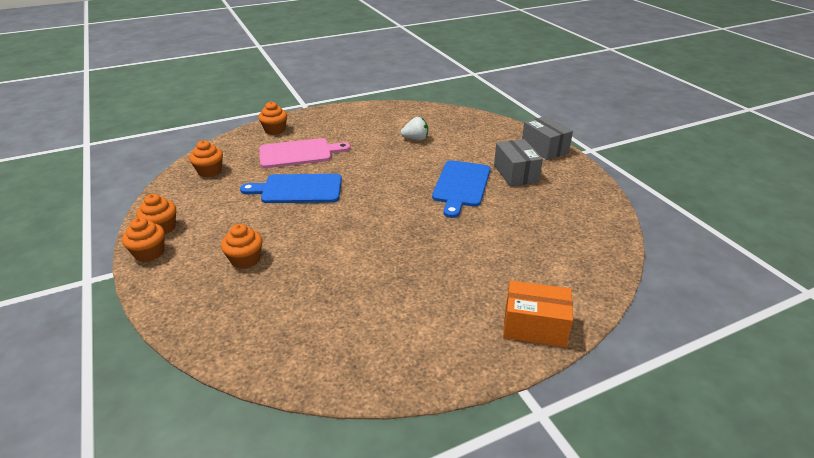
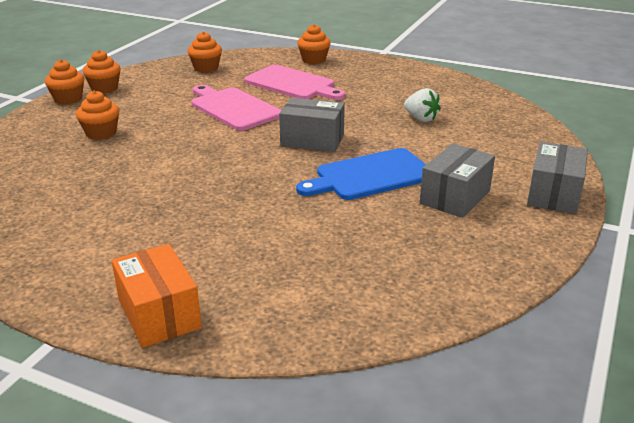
camera: 50 degrees right, 5 degrees down
(298, 189) = (233, 108): blue cutting board -> pink cutting board
(390, 183) = (312, 140): none -> grey box

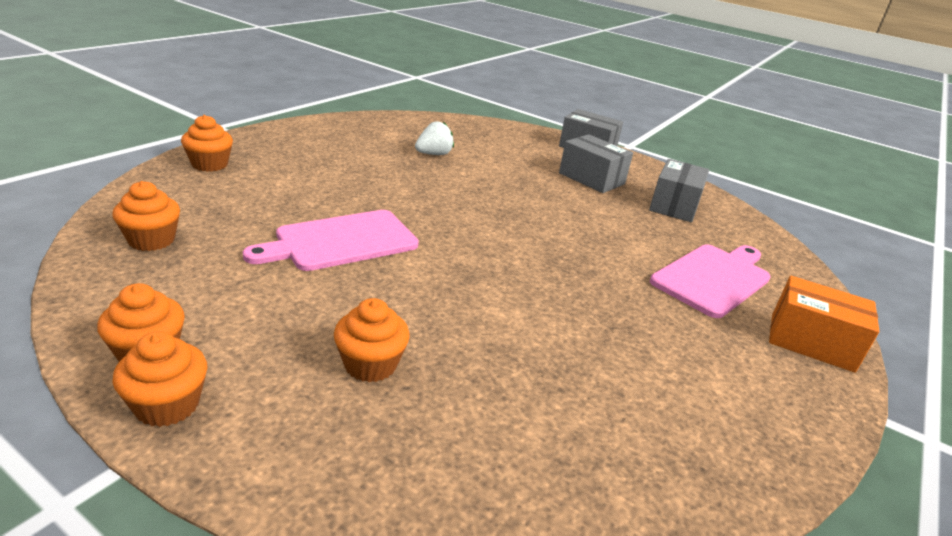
camera: 85 degrees left, 0 degrees up
(159, 314) = (811, 342): orange box -> orange box turned 45 degrees clockwise
(292, 84) = (286, 192): pink cutting board -> pink cutting board (713, 278)
(312, 140) = (463, 211): grey box -> grey box (674, 206)
(370, 176) = (551, 201): blue cutting board -> none

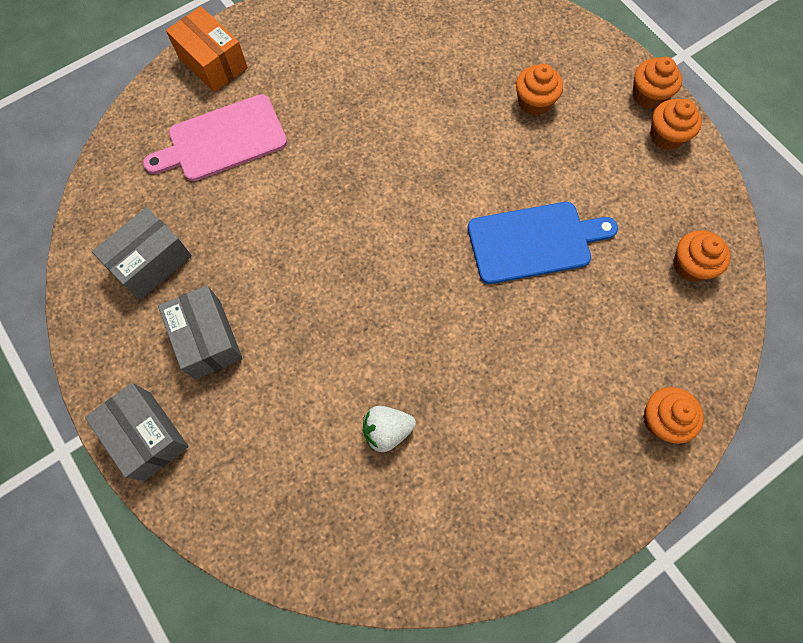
camera: 155 degrees left, 40 degrees up
(341, 241) = (534, 242): pink cutting board -> blue cutting board

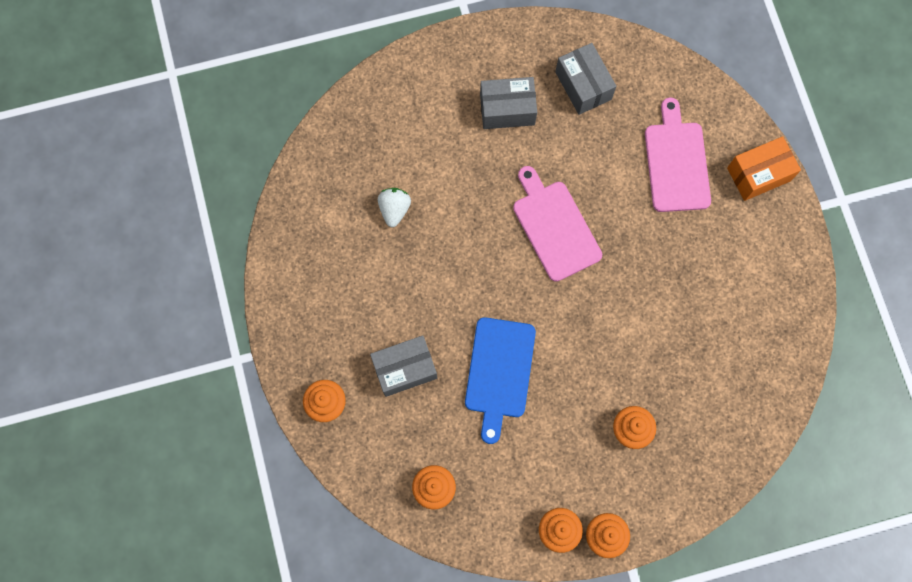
camera: 110 degrees right, 5 degrees up
(147, 435) = (451, 55): grey box -> grey box (405, 369)
(342, 238) = (554, 227): none -> pink cutting board

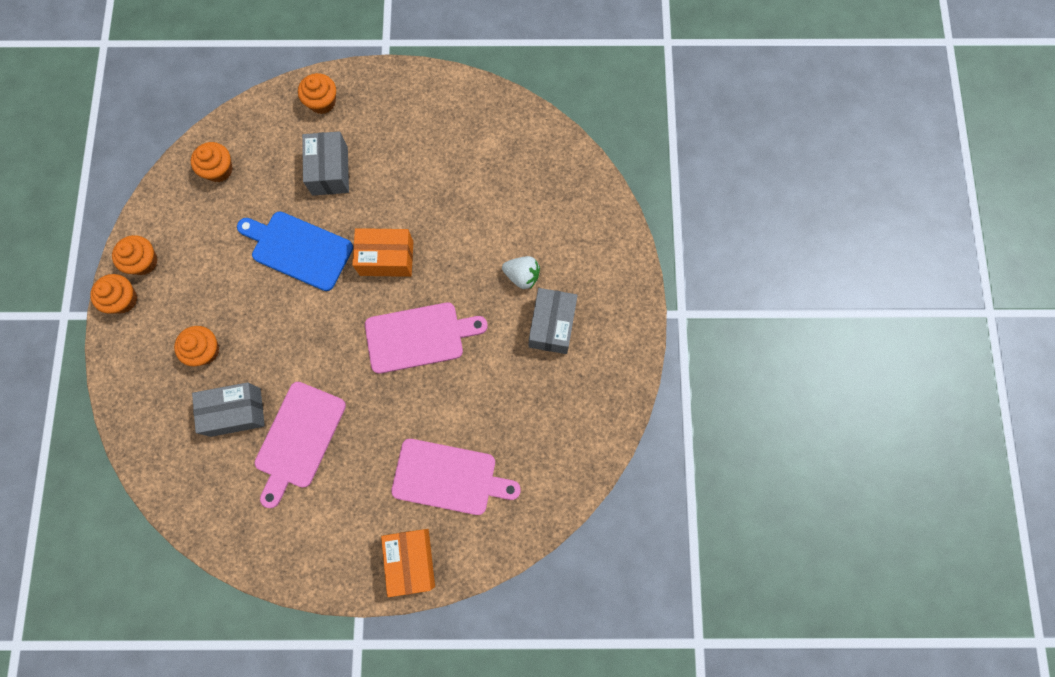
camera: 105 degrees right, 0 degrees up
(394, 209) = (480, 197): white strawberry -> white strawberry (522, 276)
(484, 281) = (386, 258): none -> orange box
(583, 85) = (558, 407): grey box -> grey box (235, 412)
(686, 308) = (299, 439): none -> pink cutting board

